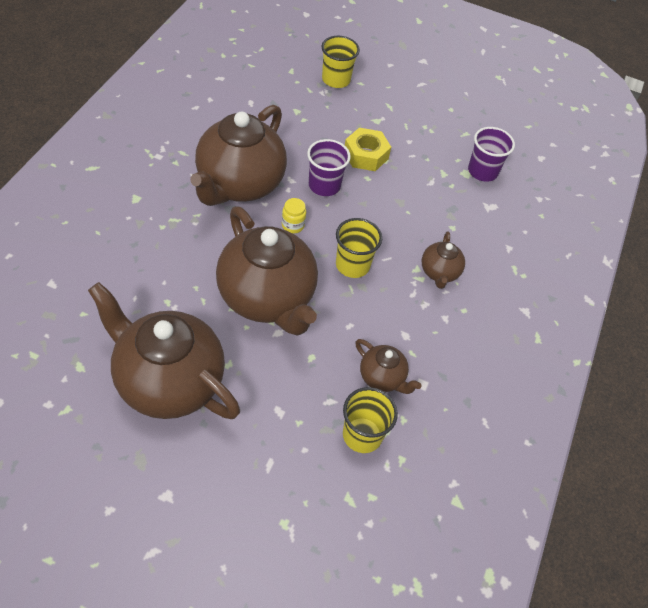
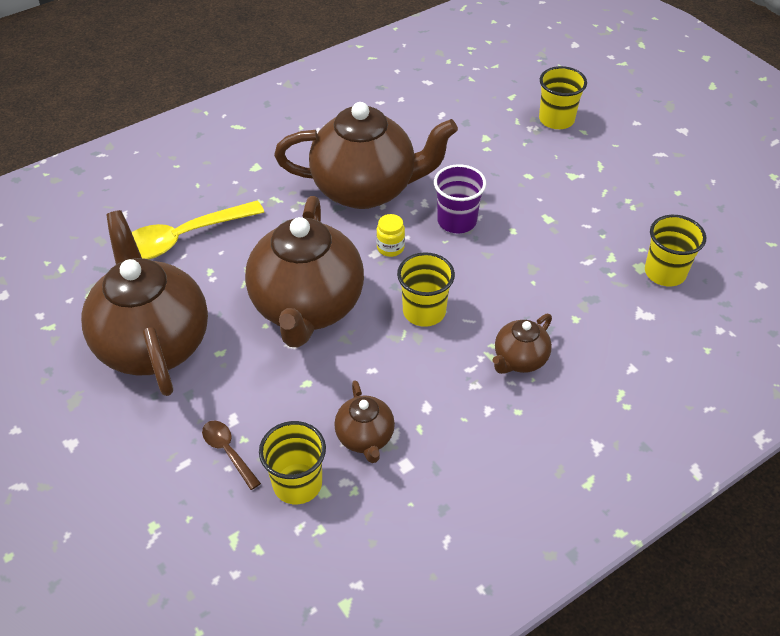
camera: 40 degrees right, 5 degrees down
(122, 284) = (182, 239): none -> yellow spoon
(239, 185) = (366, 189): brown teapot -> brown teapot turned 150 degrees counterclockwise
(295, 437) = (228, 451): none -> brown spoon
(366, 155) = (529, 206): yellow nut -> none
(482, 171) = (665, 272): purple cup -> yellow cup

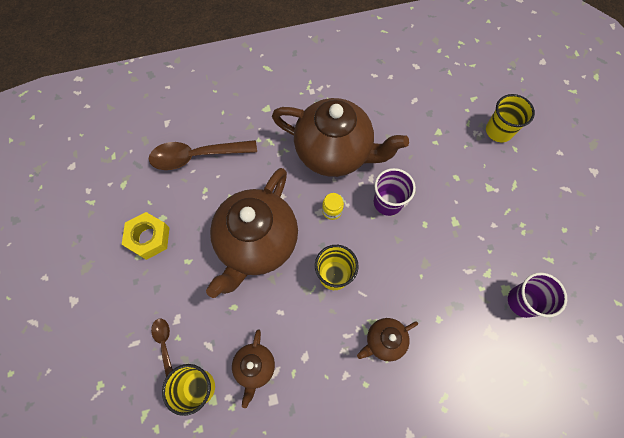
camera: 20 degrees right, 20 degrees up
(153, 343) = (149, 238): brown teapot -> yellow nut
(182, 239) = (196, 156): yellow spoon -> brown spoon
(665, 272) = (522, 301): yellow cup -> purple cup

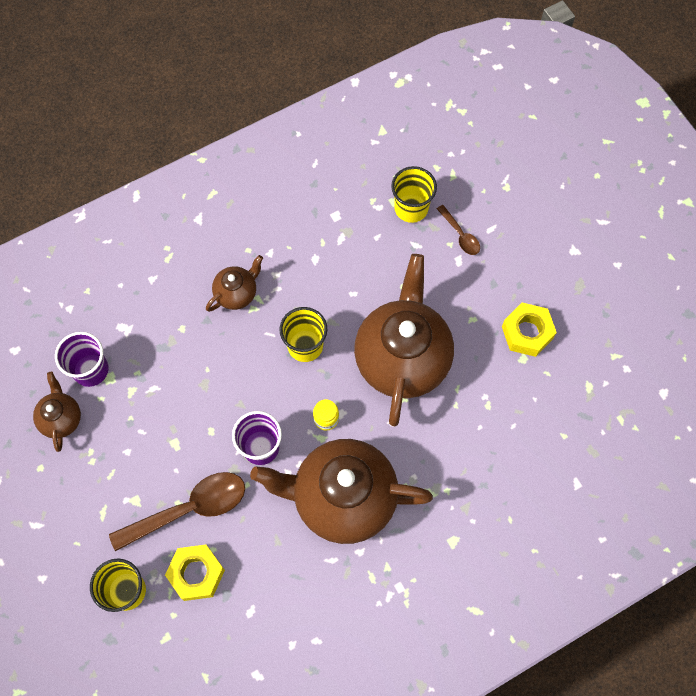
camera: 165 degrees right, 0 degrees up
(196, 156) = (517, 446): brown spoon -> brown spoon (189, 509)
(255, 367) = (362, 238): brown teapot -> brown teapot (61, 418)
(448, 130) = (196, 574): none -> yellow nut

